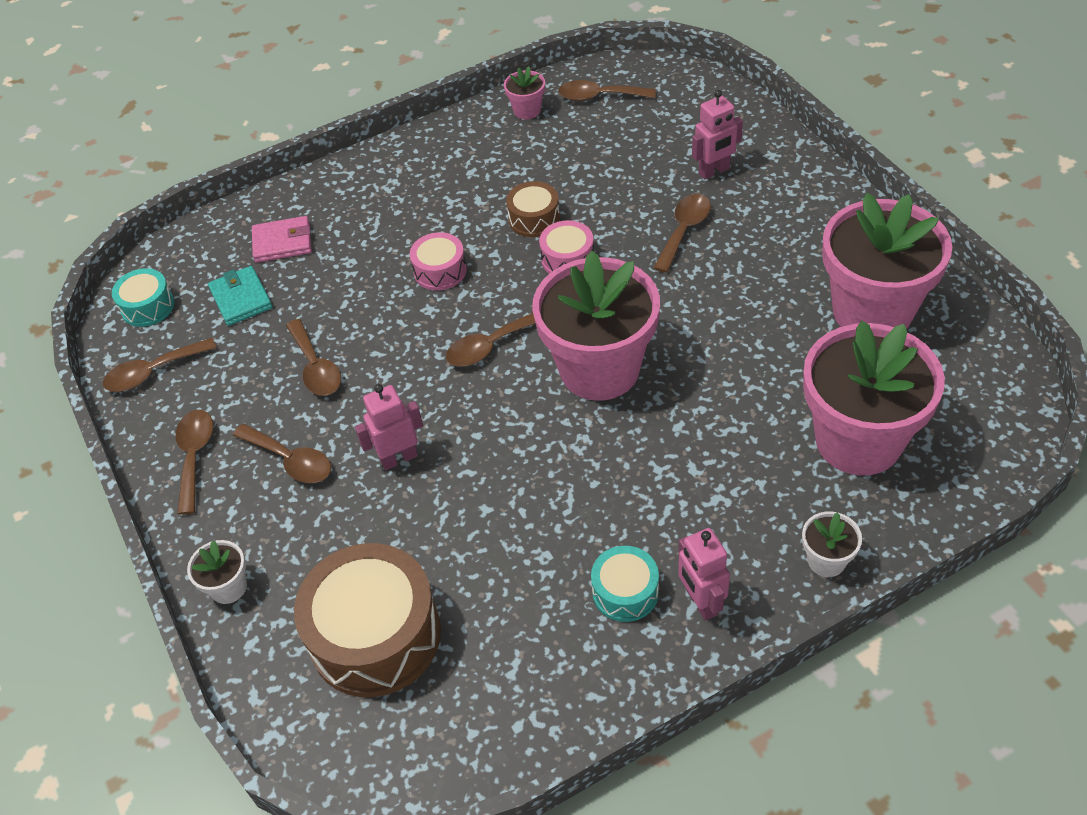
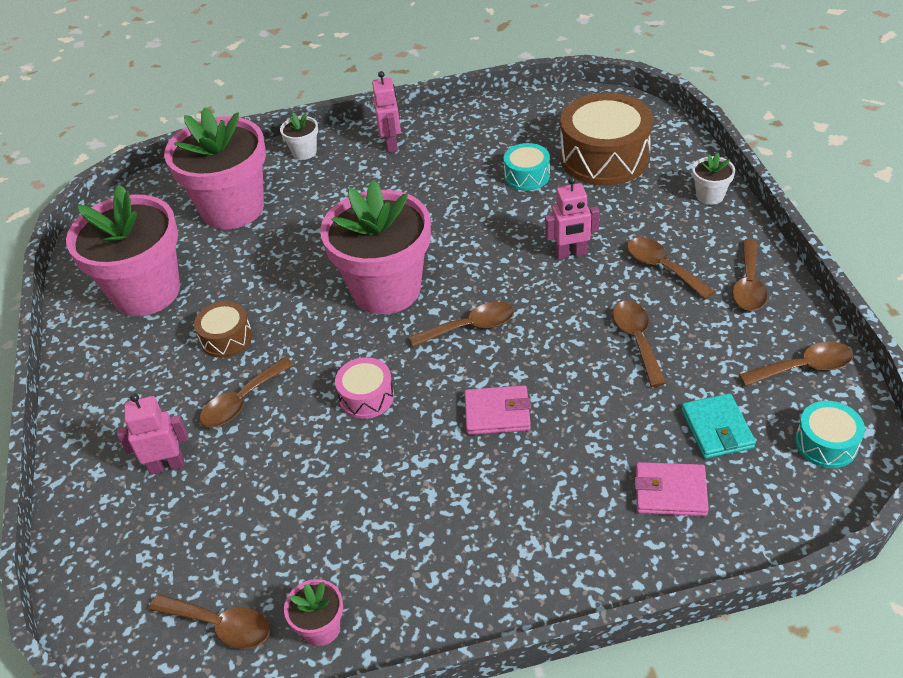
camera: 165 degrees left, 5 degrees down
(440, 271) = (497, 413): pink drum -> pink wallet
(534, 219) = (380, 453): brown drum -> brown drum (226, 338)
(625, 592) = (435, 155): turquoise drum -> turquoise drum (527, 176)

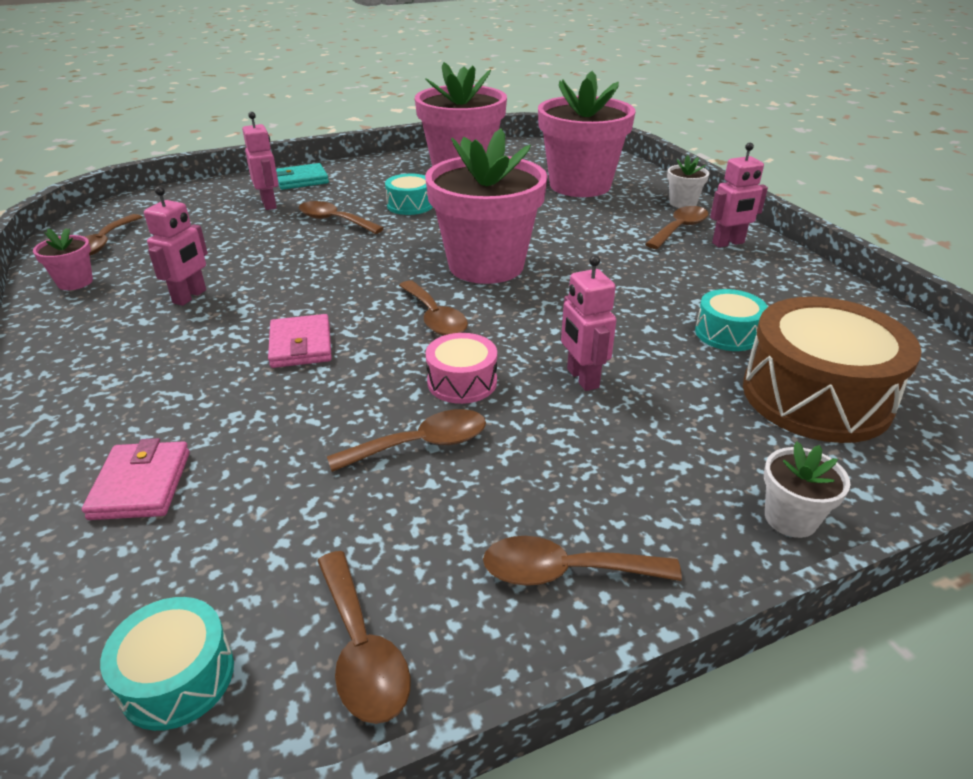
camera: 75 degrees right, 10 degrees down
(226, 338) = (410, 205): brown drum -> turquoise drum
(366, 397) = (334, 272): pink drum -> pink drum (462, 382)
(386, 509) = (190, 297): none -> pink robot
(662, 267) = (580, 465): brown spoon -> brown spoon (679, 229)
(717, 429) = (240, 531): turquoise wallet -> turquoise wallet (301, 180)

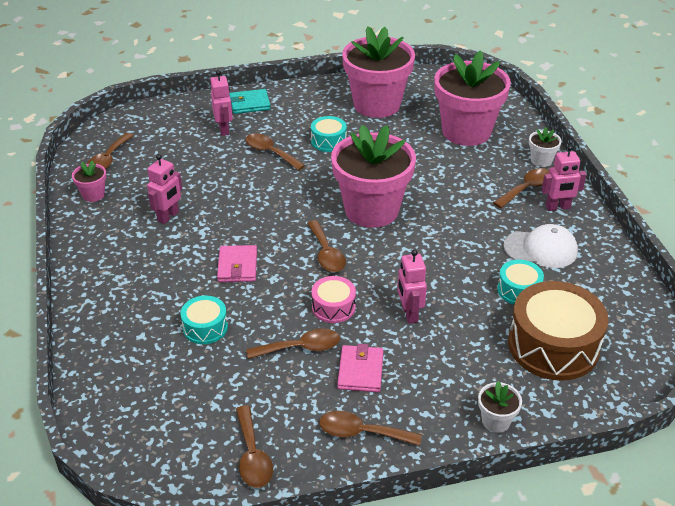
camera: 10 degrees right, 5 degrees up
(141, 485) = (145, 353): pink wallet -> pink wallet (360, 371)
(177, 677) = (167, 455): turquoise drum -> turquoise drum (205, 327)
(731, 286) = (541, 249): none -> white cap

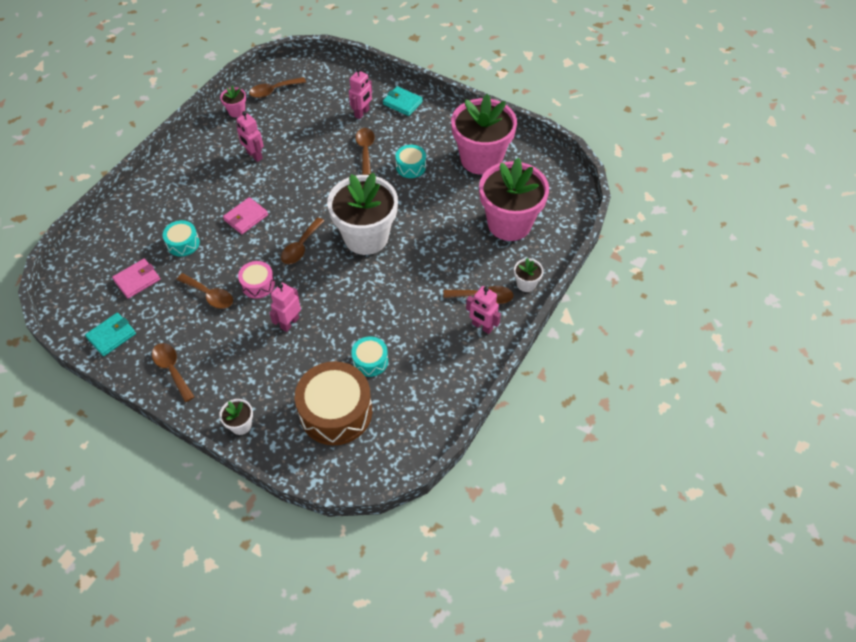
camera: 45 degrees right, 15 degrees up
(168, 216) = (254, 155): pink robot -> pink robot turned 60 degrees clockwise
(252, 456) = (111, 336): brown spoon -> turquoise wallet
(360, 371) = (218, 335): pink wallet -> pink wallet (137, 280)
(371, 210) = (366, 237): pink flower pot -> white flower pot
(541, 249) = (425, 346): white cap -> none

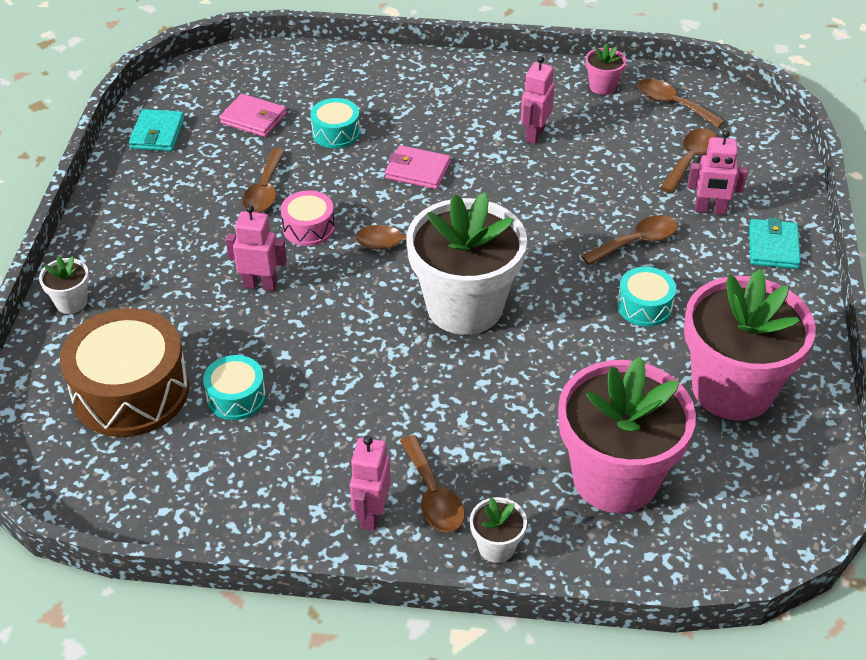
camera: 65 degrees right, 10 degrees down
(111, 336) = (157, 134): turquoise wallet -> turquoise wallet turned 75 degrees clockwise
(172, 369) = (131, 205): brown spoon -> brown spoon (690, 159)

